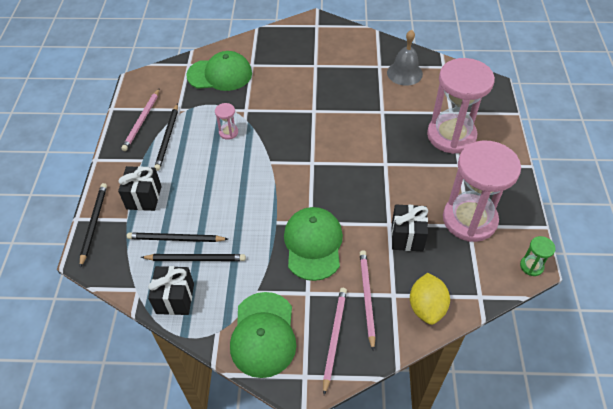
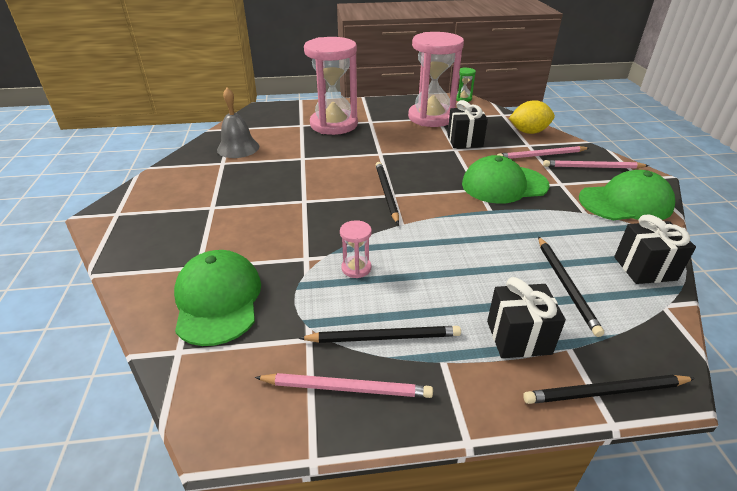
camera: 100 degrees left, 15 degrees down
(196, 259) = (580, 261): black pencil -> black pencil (386, 193)

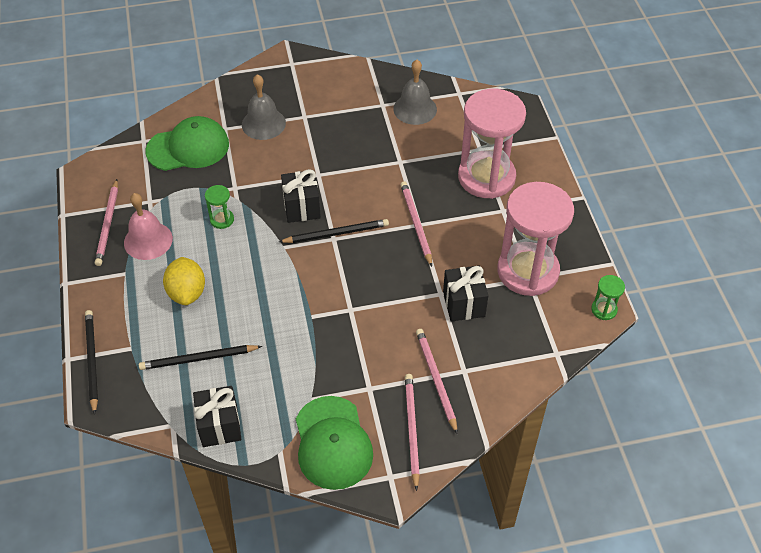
camera: 85 degrees right, 15 degrees up
(207, 235) = (263, 123): none -> grey bell
(356, 268) = (222, 219): pink hourglass -> green hourglass
(379, 155) = (416, 224): none -> pink pencil
(384, 337) = (148, 240): black pencil -> pink bell
(504, 185) = (361, 333): green cap -> none
(518, 337) = (143, 318): black gift -> black gift (301, 207)
(528, 132) = (503, 376): yellow lemon -> yellow lemon (187, 292)

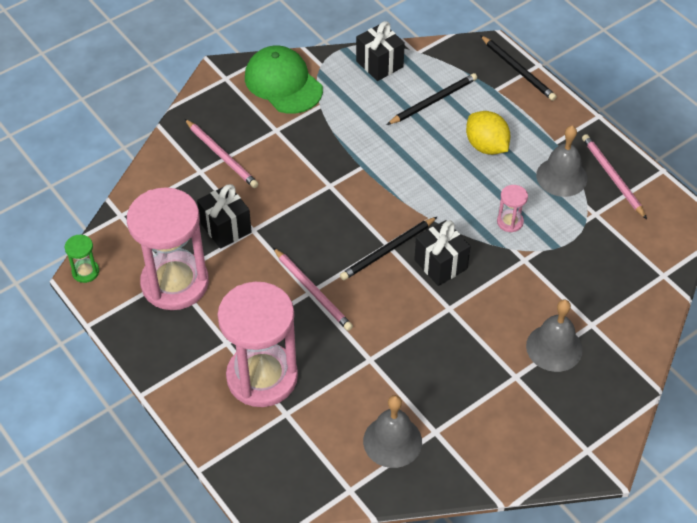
camera: 155 degrees right, 0 degrees up
(148, 240) = (561, 177): pink bell -> grey bell
(188, 147) = (610, 285): green cap -> none
(222, 219) = (510, 222): green hourglass -> pink hourglass
(411, 429) = (224, 113): pink pencil -> none

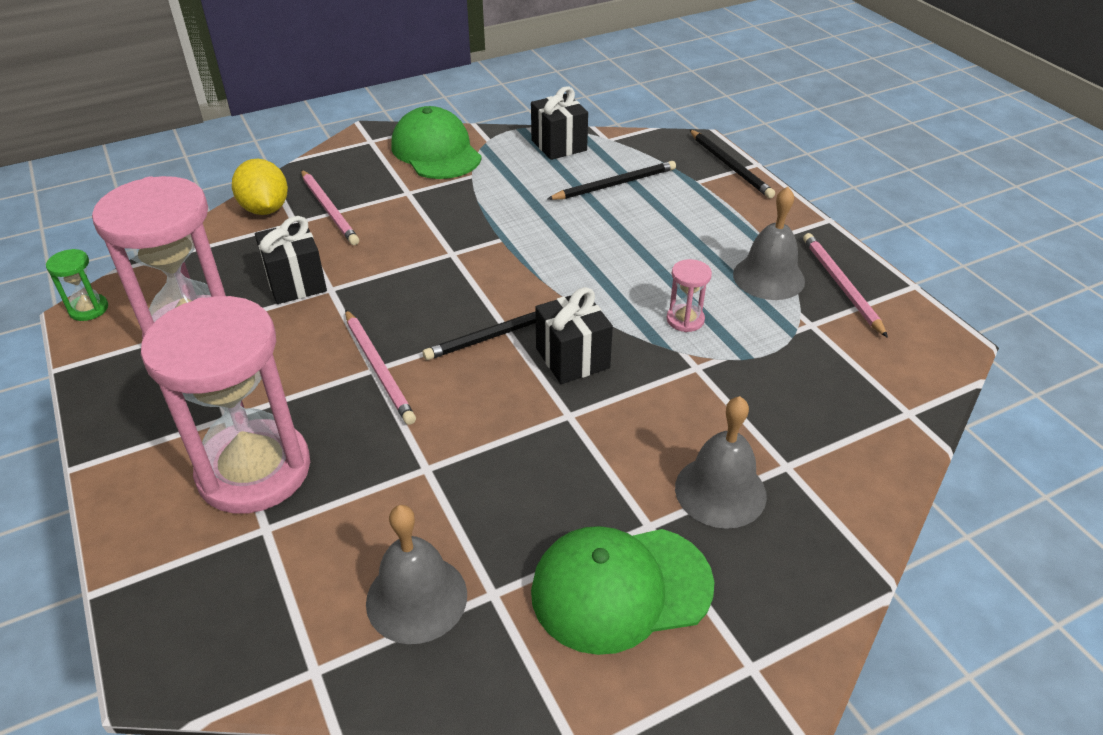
camera: 10 degrees right, 10 degrees down
(486, 146) = (671, 235): yellow lemon -> yellow lemon (265, 209)
(507, 417) = (620, 588): none -> green cap

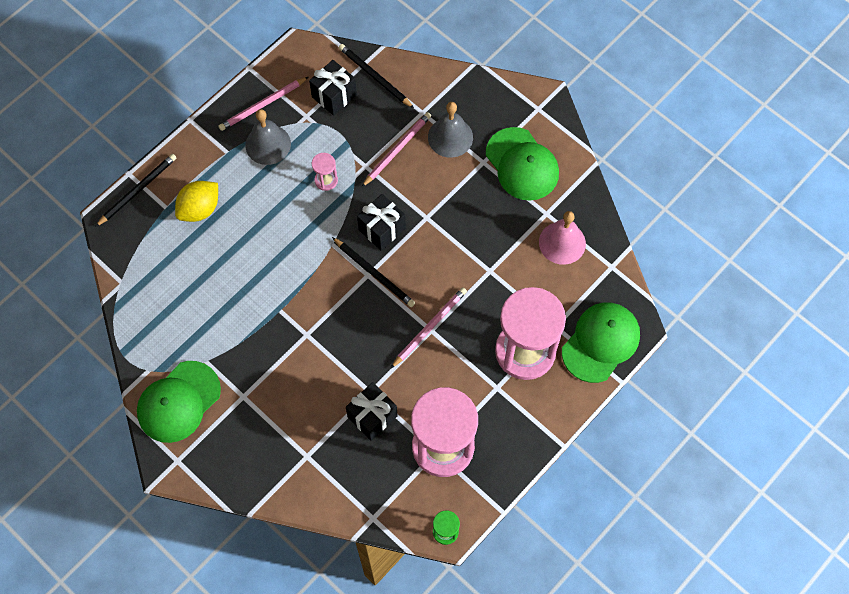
camera: 110 degrees left, 25 degrees up
(182, 589) = (601, 342): none -> green cap
(265, 209) = (298, 486): yellow lemon -> yellow lemon (200, 209)
(329, 209) = (284, 440): pink pencil -> pink pencil (397, 149)
(416, 598) = (562, 242): grey bell -> pink bell
(558, 145) = (142, 315): black gift -> black gift (334, 96)
(615, 184) = (187, 259): black pencil -> black pencil (375, 77)

